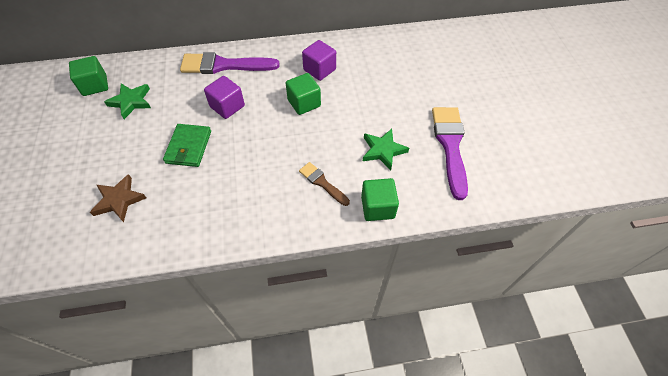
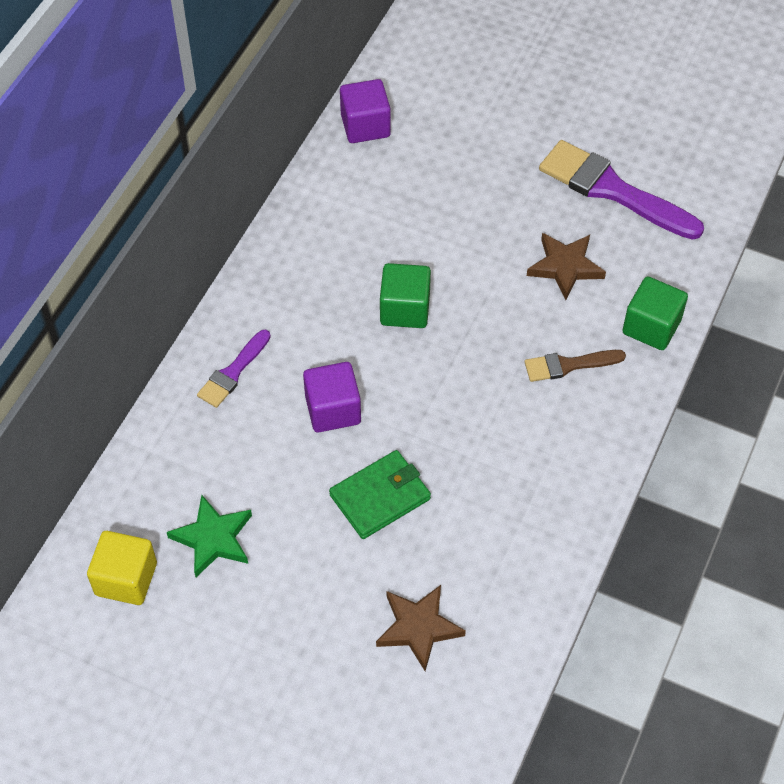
camera: 55 degrees left, 0 degrees up
(95, 85) = (126, 579): green cube -> yellow cube
(189, 147) = (380, 497): green wallet -> green wallet turned 75 degrees counterclockwise
(224, 65) = (233, 372): purple brush -> purple brush, size x0.54
(319, 70) = (350, 253): purple cube -> purple cube (365, 126)
(383, 150) = (565, 267): green star -> brown star

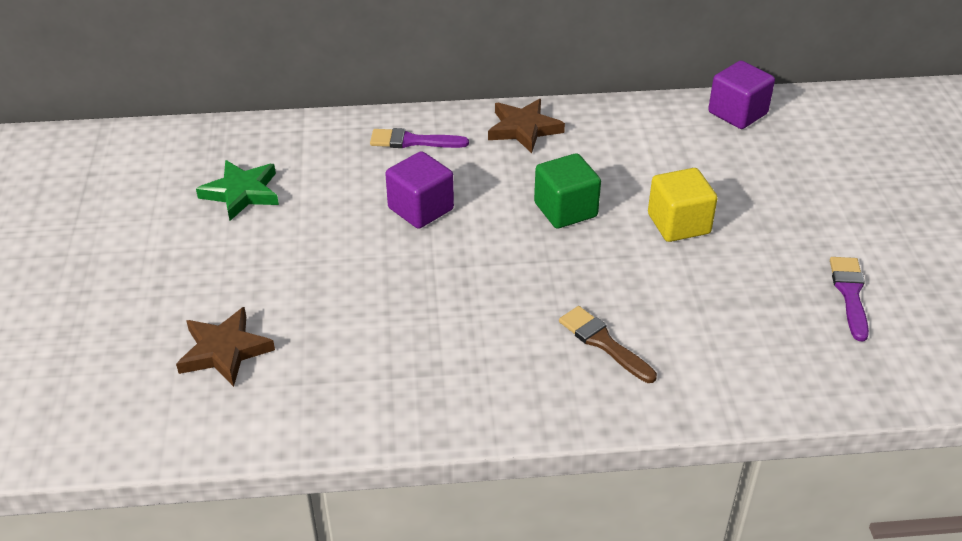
camera: 60 degrees right, 15 degrees down
(126, 579) = (175, 164): yellow cube -> yellow cube (678, 224)
(380, 497) = (350, 272): green wallet -> none
(565, 267) = (719, 295): brown star -> brown star (523, 129)
(612, 190) = (850, 293): purple brush -> purple brush, size x0.54
(651, 327) = (711, 389): green cube -> none

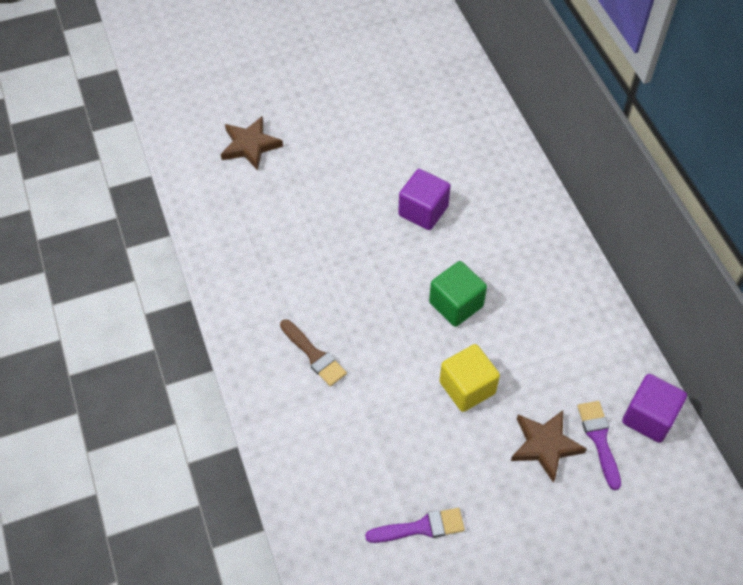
camera: 75 degrees right, 15 degrees up
(242, 193) = (403, 104): green star -> none
(413, 141) = (503, 185): purple brush -> purple brush (599, 439)
(523, 129) = (551, 255): brown star -> brown star (545, 445)
(603, 343) = (314, 355): brown brush -> brown brush turned 105 degrees clockwise

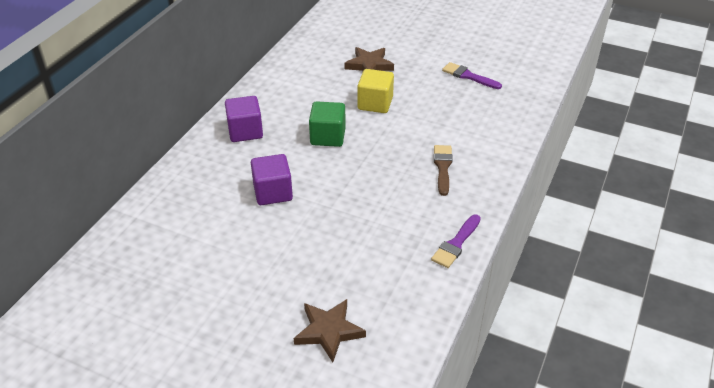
camera: 135 degrees left, 15 degrees down
(599, 439) = (341, 53): purple brush -> purple brush (456, 244)
(649, 417) = (307, 46): purple cube -> purple cube (245, 131)

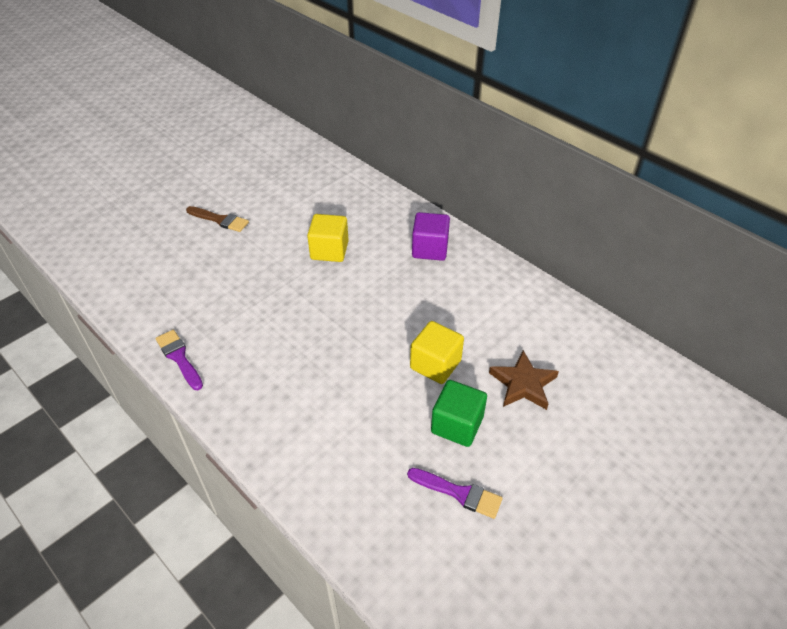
camera: 110 degrees right, 5 degrees up
(273, 192) = (329, 250): purple cube -> yellow cube
(328, 137) = (392, 307): green cube -> green cube (457, 425)
(329, 331) = (156, 249): brown star -> none
(443, 167) = (290, 388): brown brush -> brown brush (220, 220)
(468, 76) = (459, 493): purple brush -> purple brush turned 60 degrees clockwise

